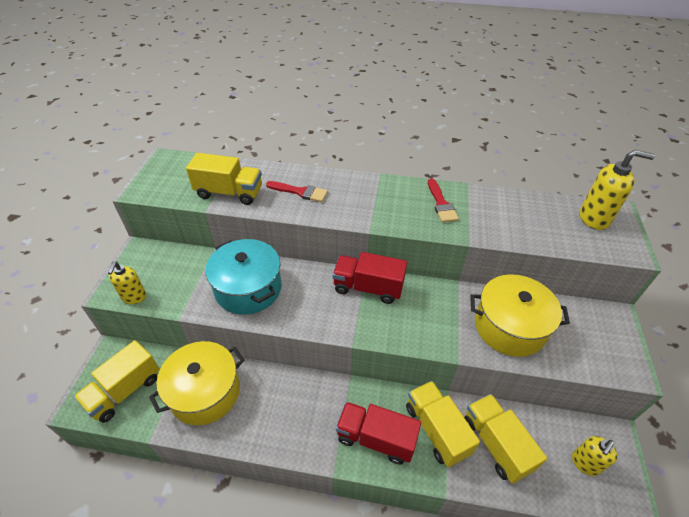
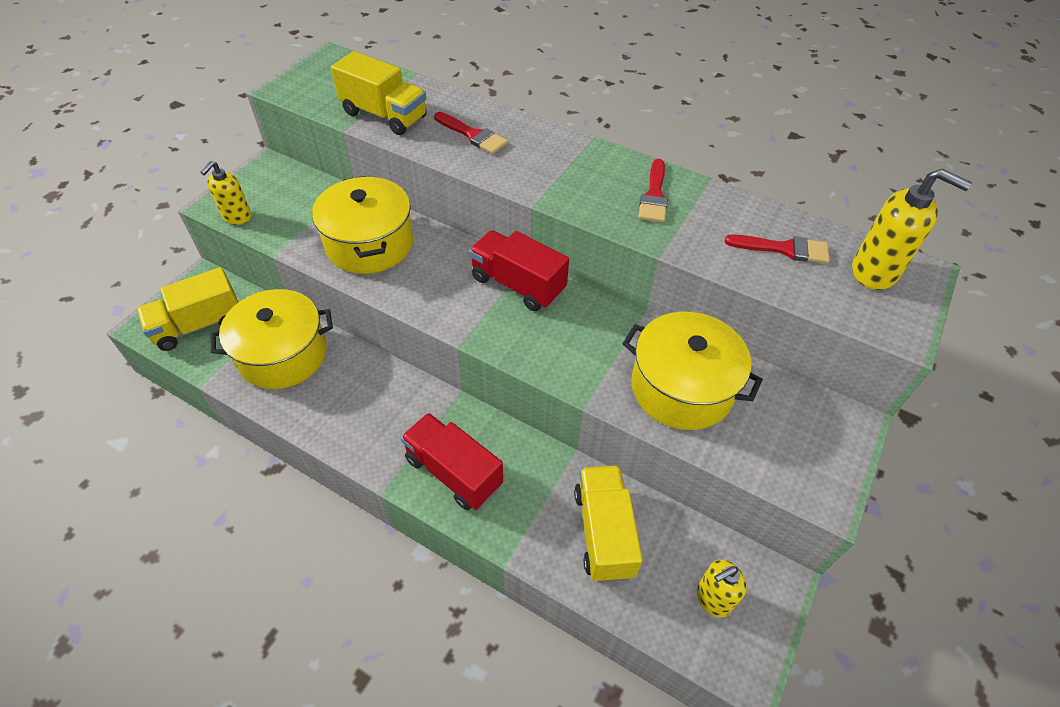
camera: 20 degrees right, 5 degrees up
(248, 288) = (369, 244): turquoise pot -> yellow pot
(436, 430) = (535, 489): yellow truck -> none
(537, 218) = (784, 249): none -> red brush

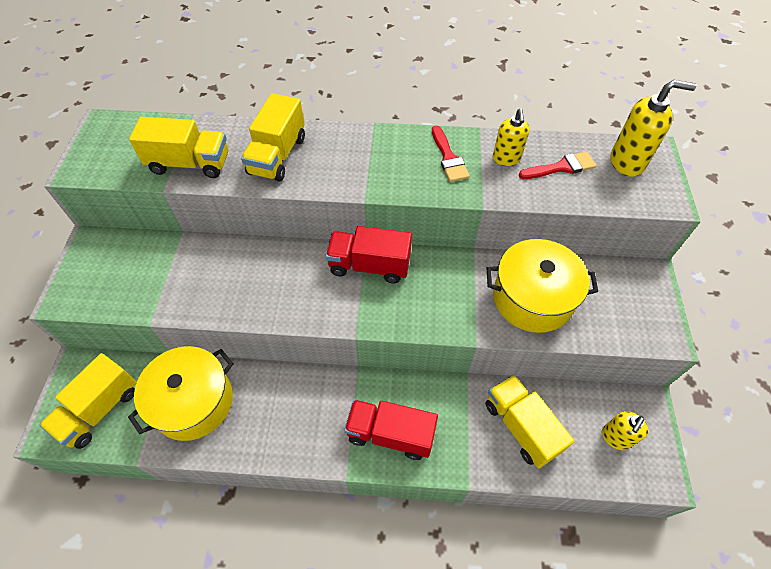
camera: 25 degrees left, 5 degrees up
(237, 217) = (92, 302): yellow soap dispenser -> yellow soap dispenser (506, 159)
(369, 244) = (228, 279): yellow pot -> none
(473, 135) = (277, 156): red brush -> yellow truck

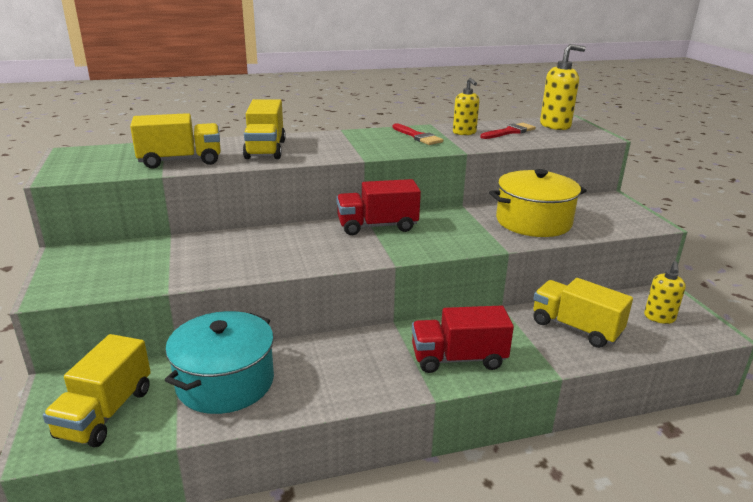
camera: 20 degrees left, 30 degrees down
(193, 402) = (225, 382): yellow pot -> turquoise pot

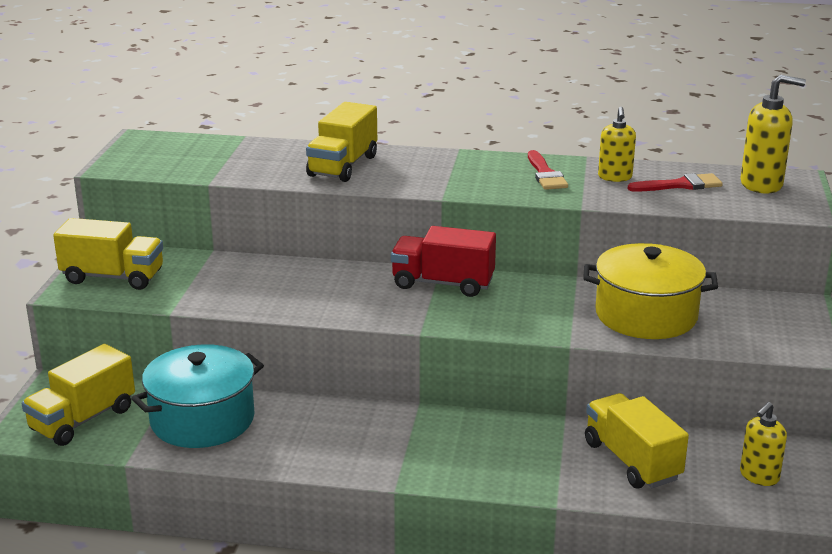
camera: 25 degrees right, 0 degrees up
(180, 161) = (240, 168): yellow truck -> yellow truck (113, 277)
(458, 359) = (456, 458): red truck -> none

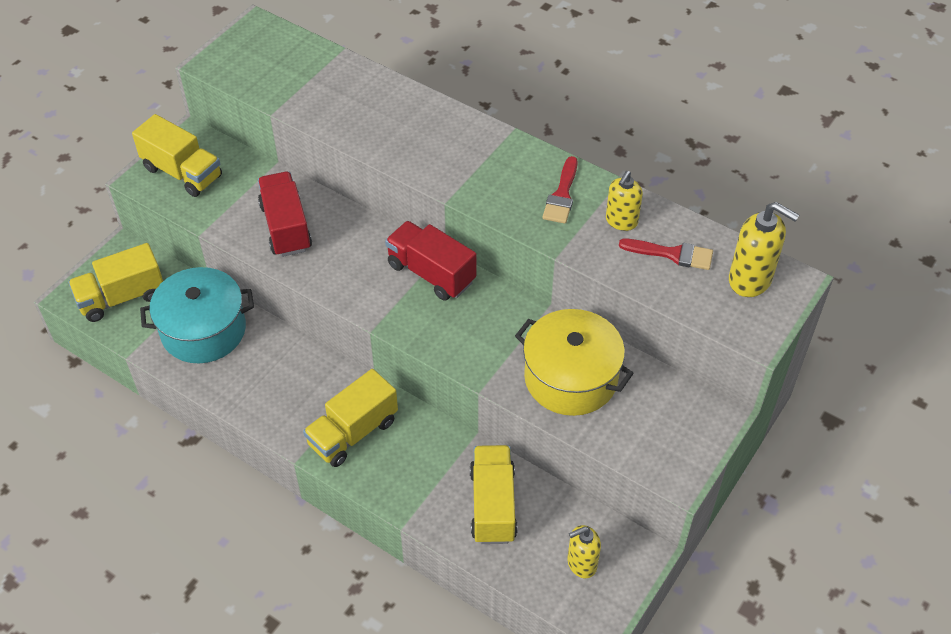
camera: 25 degrees right, 25 degrees up
(263, 288) = (286, 227): none -> red truck
(343, 166) = (395, 123): yellow truck -> yellow truck (353, 432)

